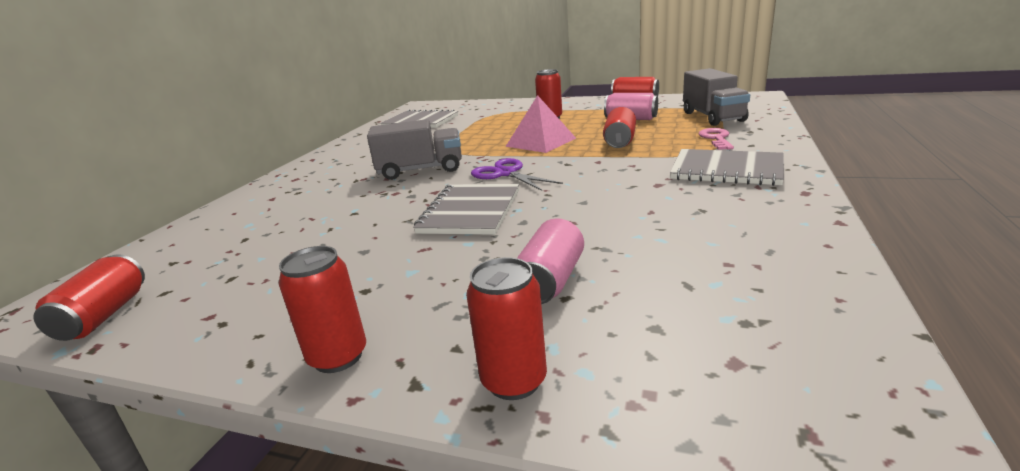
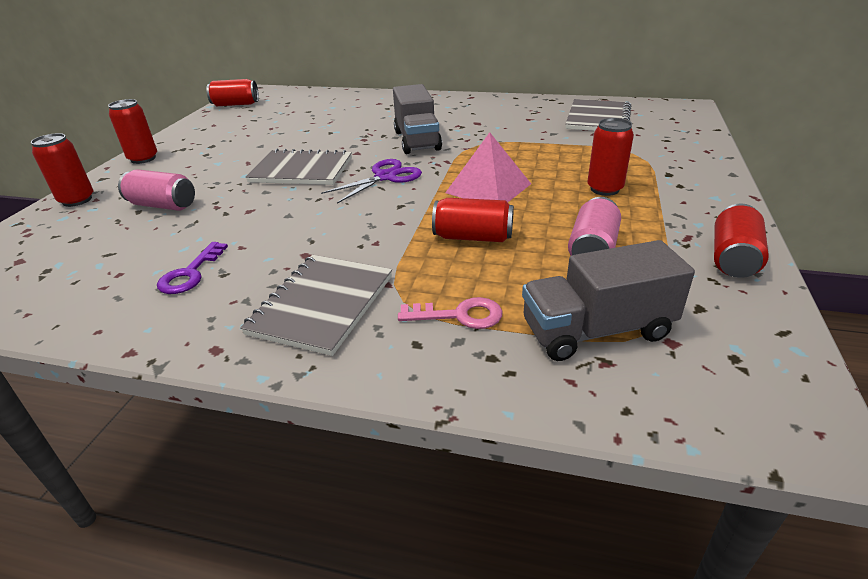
camera: 85 degrees right, 10 degrees up
(709, 224) = (190, 273): none -> purple key

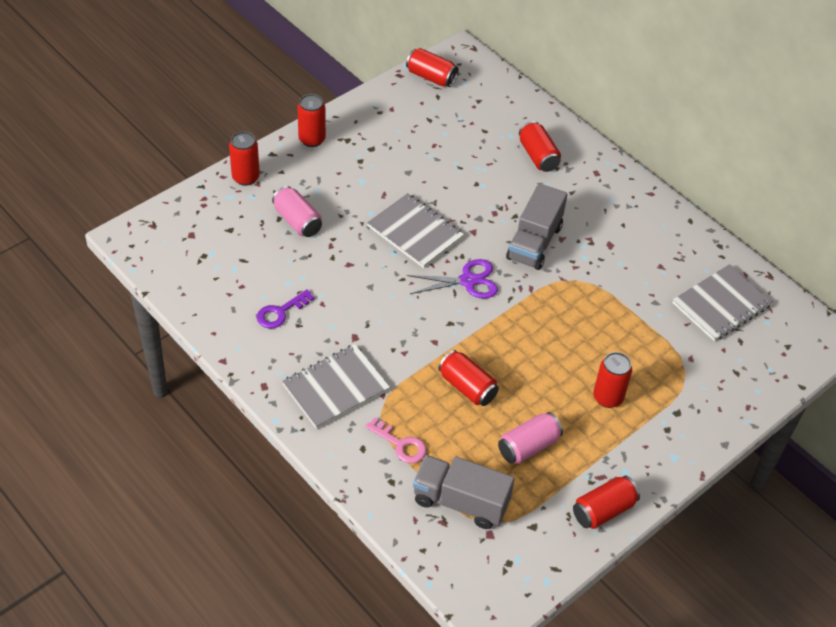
camera: 30 degrees right, 15 degrees up
(365, 108) = (538, 156): none -> red can
(488, 188) = (527, 342): pink pyramid -> none

